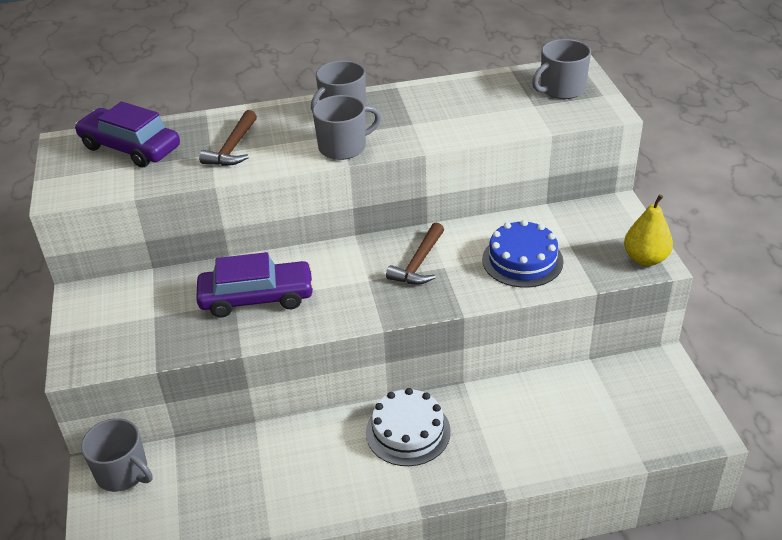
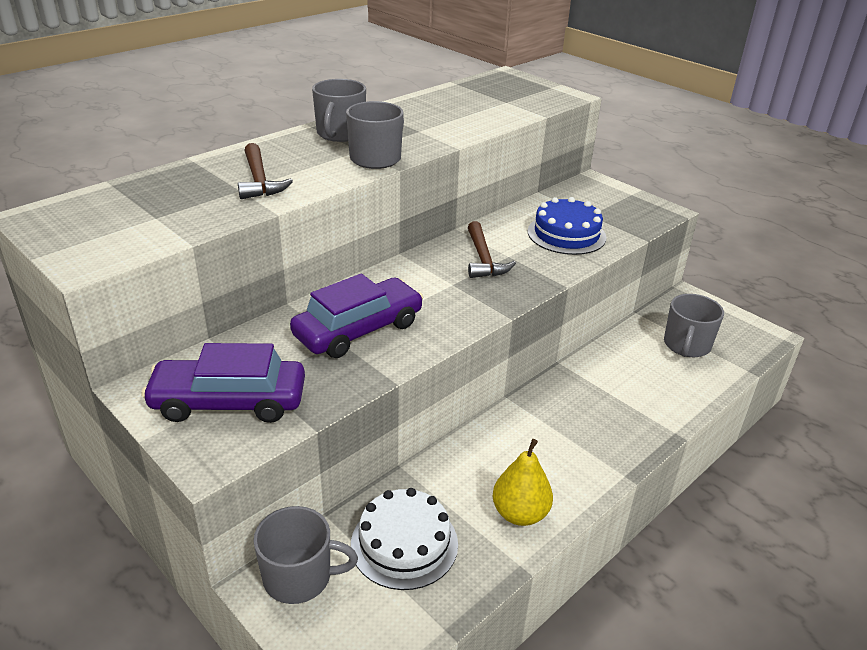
camera: 35 degrees left, 5 degrees down
(130, 147) = (132, 204): purple car -> purple car (229, 401)
(408, 431) = (553, 419): white cake -> white cake (404, 543)
(561, 89) = (514, 88): grey mug -> grey mug (686, 345)
(645, 259) = (654, 210): yellow pear -> yellow pear (520, 513)

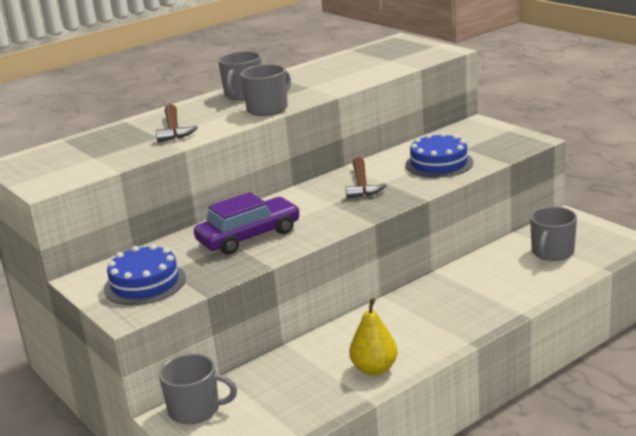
camera: 10 degrees right, 10 degrees down
(229, 401) = (145, 283): purple car -> blue cake
(404, 543) = (278, 389): white cake -> none

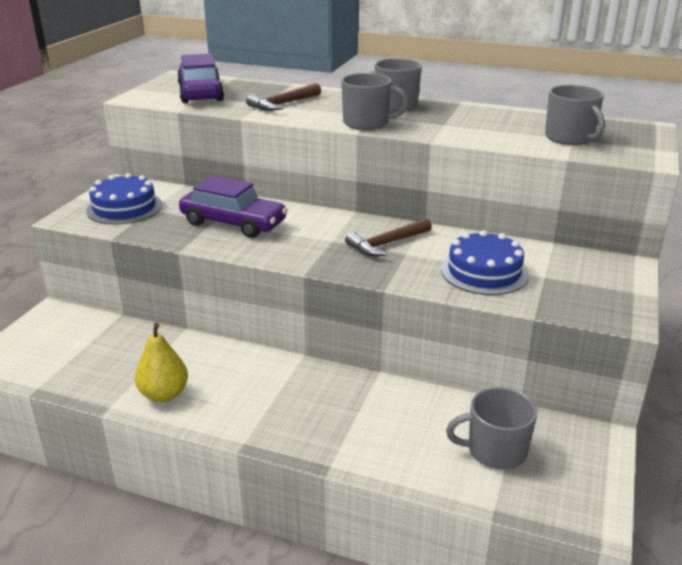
camera: 55 degrees right, 5 degrees up
(82, 157) = (200, 93): none -> purple car
(195, 410) = (64, 321): grey mug -> grey mug (570, 138)

